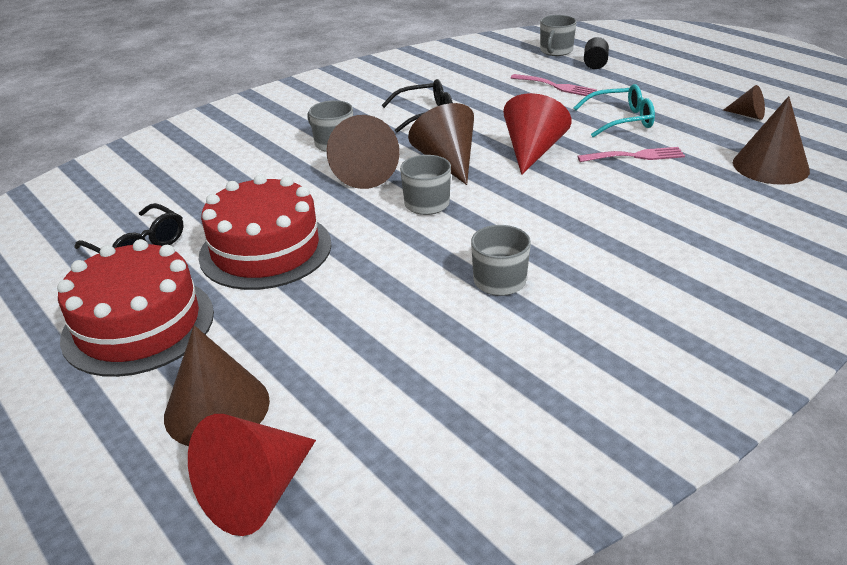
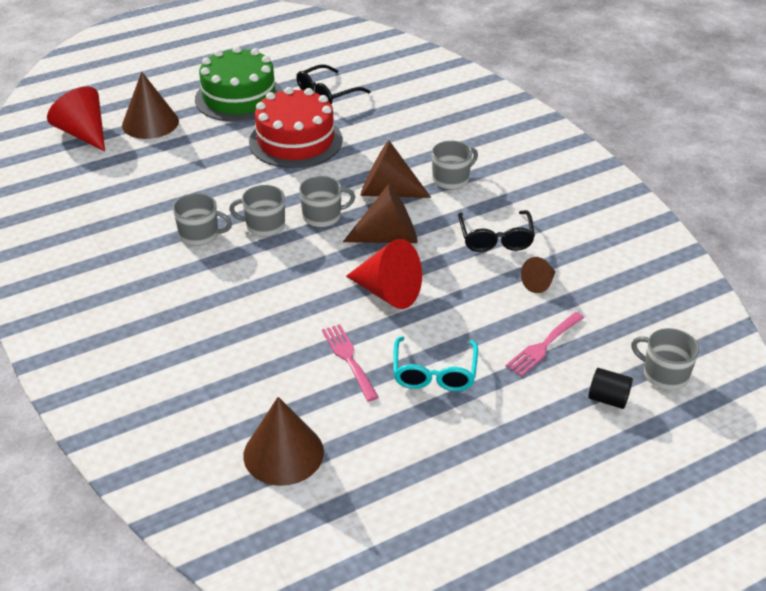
camera: 100 degrees right, 5 degrees up
(138, 325) = (239, 97): red cake -> green cake
(460, 237) = (264, 226): none -> grey mug
(635, 156) = (348, 359): pink fork -> pink fork turned 150 degrees clockwise
(747, 115) = (409, 489): brown cone -> brown cone (539, 283)

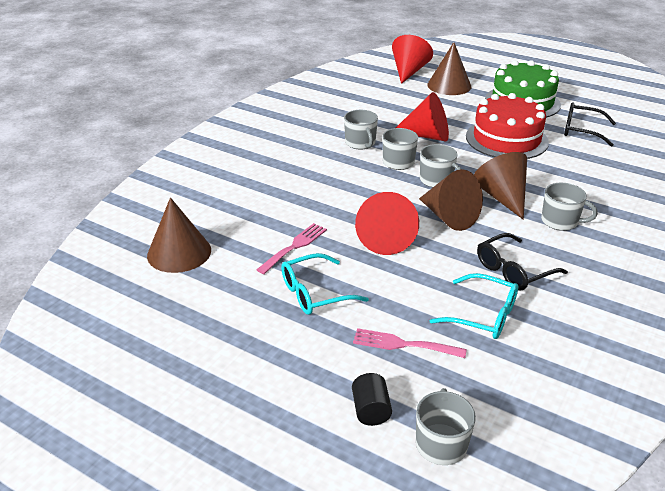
camera: 60 degrees right, 5 degrees down
(235, 185) = (427, 135): none -> red cone
(539, 283) = (483, 315): brown cone -> turquoise glasses

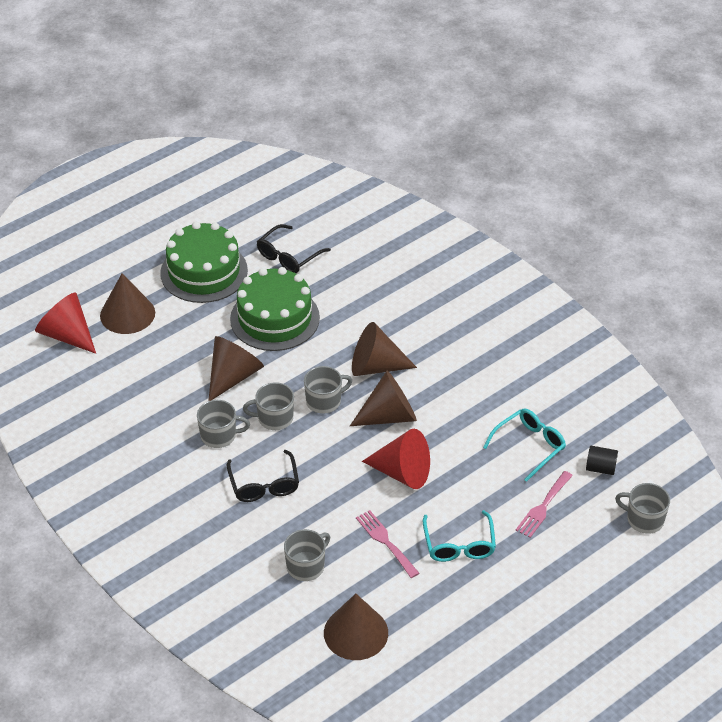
camera: 70 degrees left, 10 degrees up
(371, 410) = (602, 548): black cylinder -> black cylinder (600, 468)
(427, 135) = (233, 376): red cone -> brown cone
(506, 139) = (275, 318): red cake -> green cake
(513, 270) = (483, 405): black glasses -> black glasses (264, 484)
(560, 221) = (431, 345): grey mug -> grey mug (306, 566)

